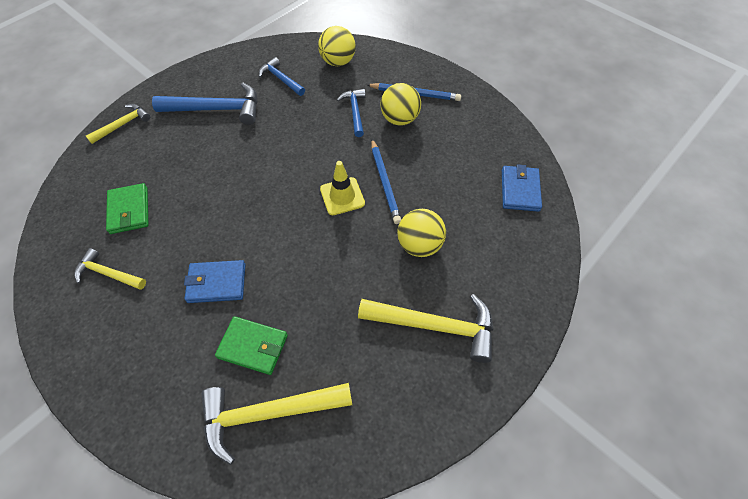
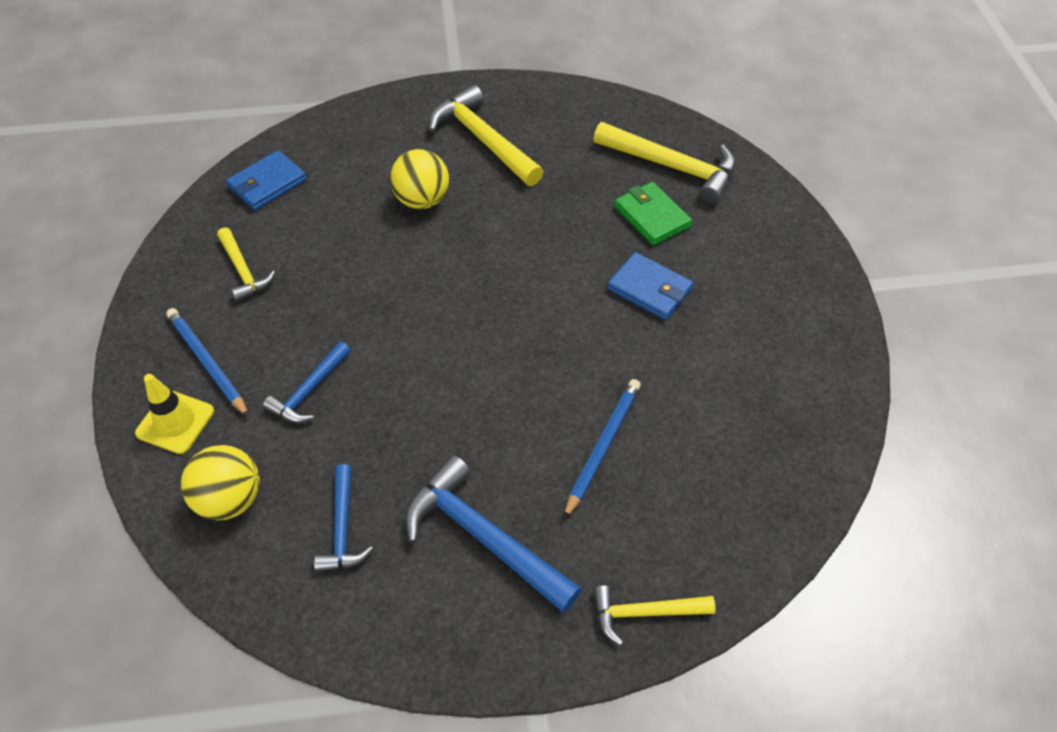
camera: 140 degrees left, 5 degrees down
(108, 273) = (764, 372): yellow hammer -> yellow hammer (243, 271)
(129, 210) = (704, 441): green wallet -> none
(342, 196) = (443, 293): yellow traffic cone -> yellow traffic cone (175, 422)
(384, 182) = (383, 277): blue pencil -> blue pencil (602, 447)
(399, 119) = (272, 340): yellow ball -> none

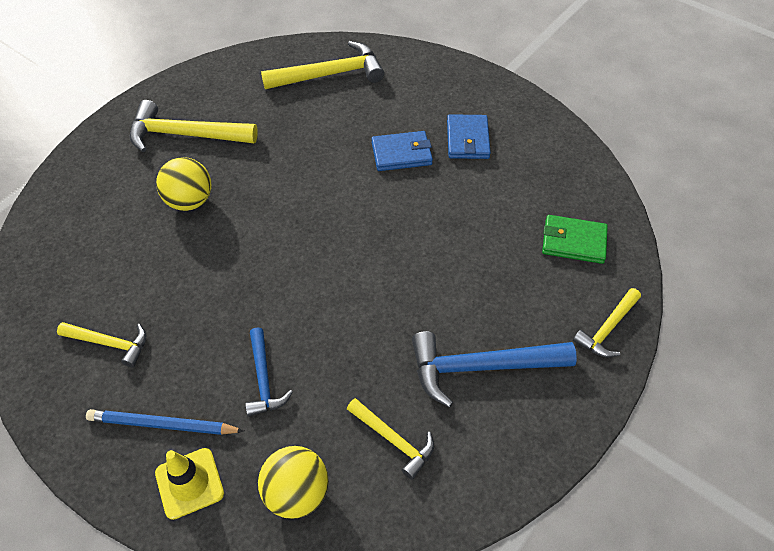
camera: 45 degrees left, 0 degrees up
(267, 183) = (51, 271): blue wallet -> blue wallet (467, 139)
(342, 528) = (394, 440): blue hammer -> yellow hammer
(602, 447) = (482, 261): blue pencil -> none
(652, 216) = (353, 111): green wallet -> green wallet (573, 242)

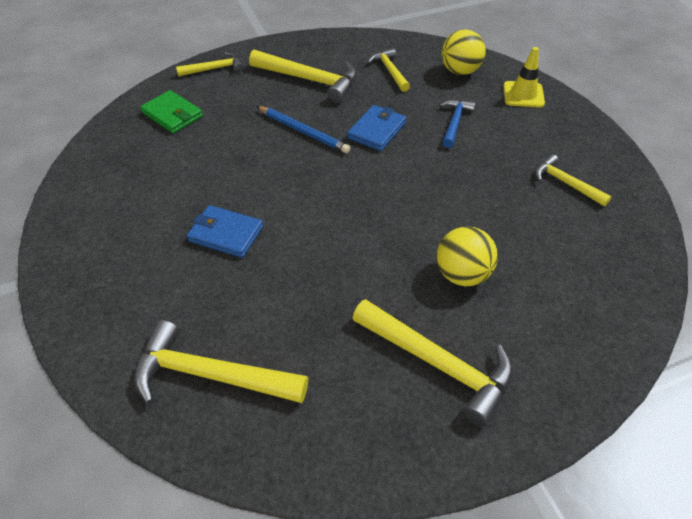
camera: 150 degrees left, 5 degrees down
(163, 424) = (533, 125): blue pencil -> blue pencil (303, 131)
(467, 139) = (153, 221): blue wallet -> blue wallet (377, 130)
(480, 367) = (310, 80): blue hammer -> yellow hammer

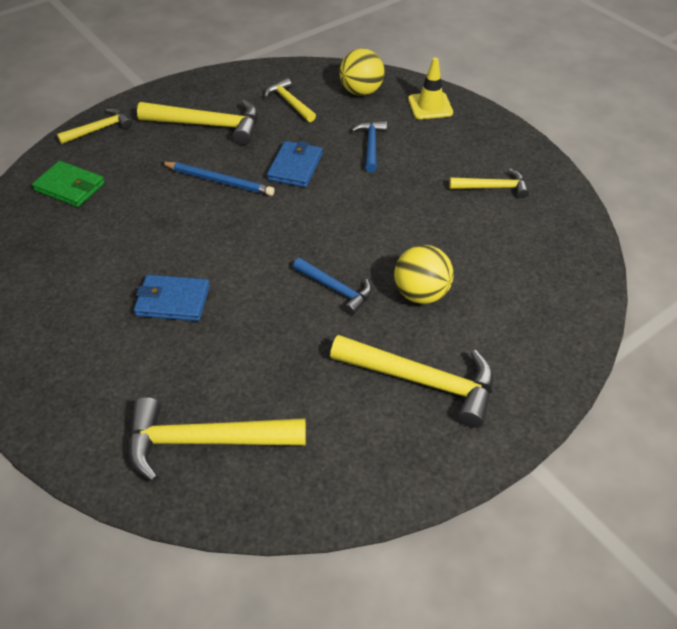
camera: 15 degrees left, 0 degrees up
(380, 253) = (336, 289): none -> blue hammer
(565, 183) = (493, 187): yellow hammer -> yellow hammer turned 150 degrees clockwise

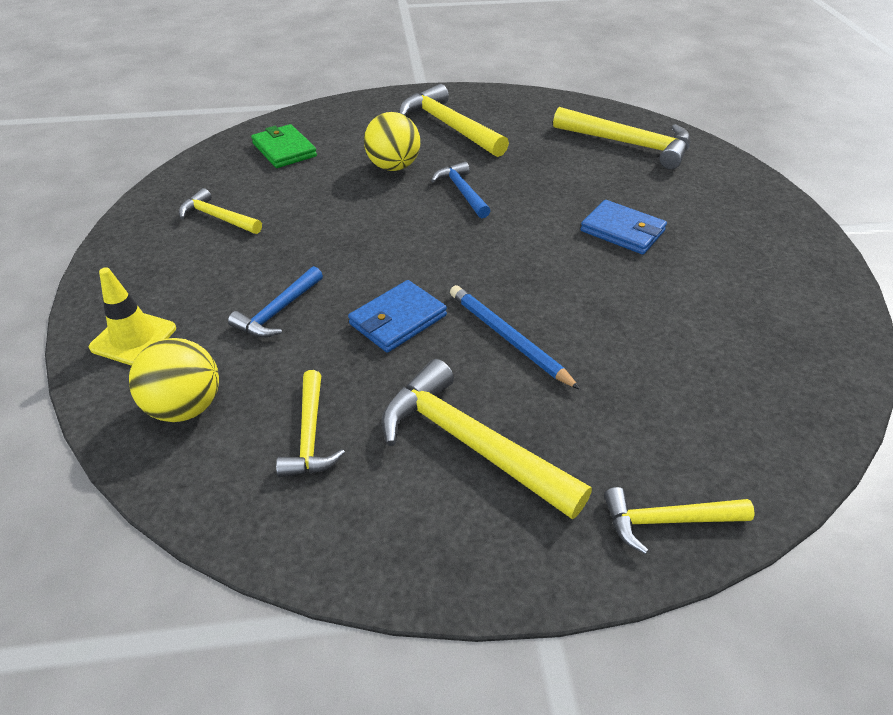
camera: 150 degrees left, 5 degrees down
(70, 187) = (730, 412): green wallet -> green wallet (284, 150)

